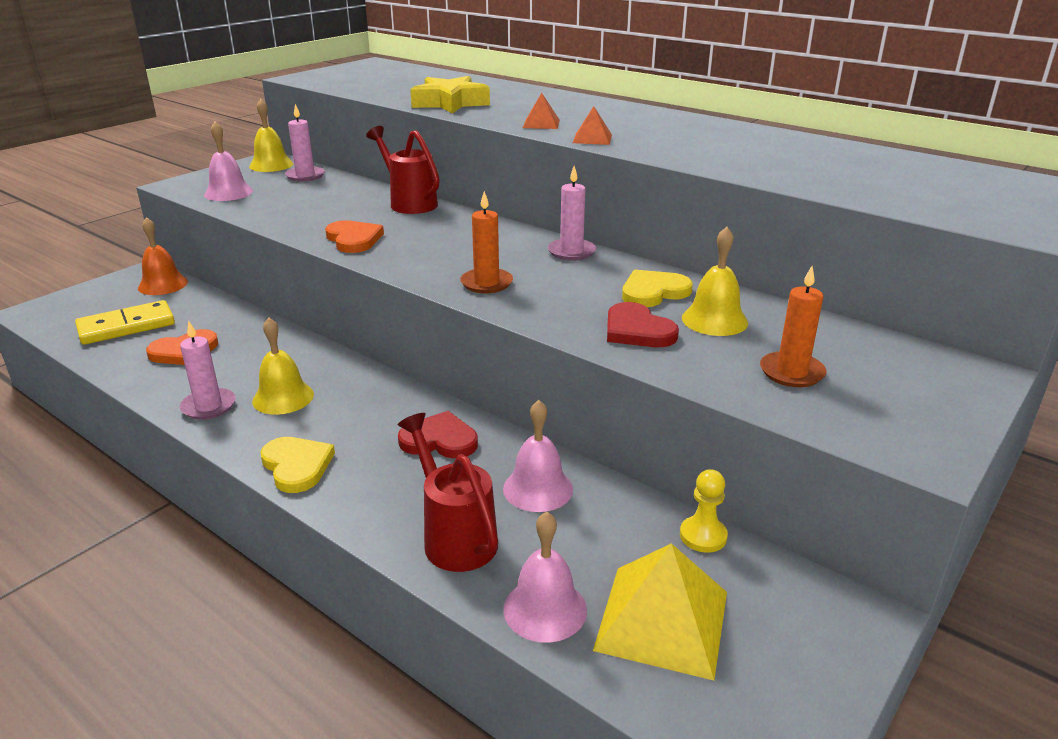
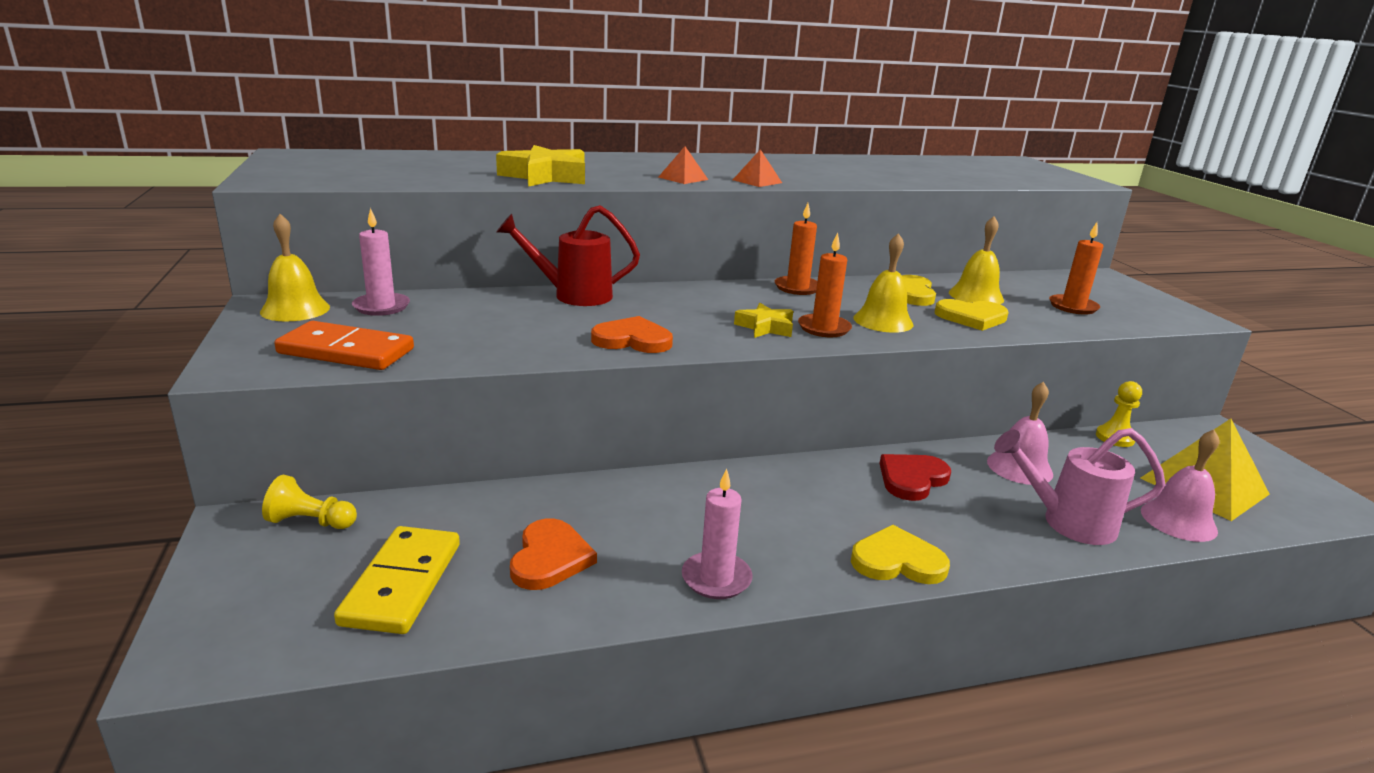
camera: 55 degrees left, 5 degrees down
(163, 284) = (311, 522): orange bell -> yellow pawn
(228, 193) = (346, 351): pink bell -> orange domino
(283, 397) = (748, 528): yellow bell -> yellow bell (883, 321)
(451, 266) = (765, 327): none -> yellow star
(454, 536) = (1067, 523): red watering can -> pink watering can
(571, 252) = (797, 288): pink candle -> orange candle
(637, 330) = (971, 317): red heart -> yellow heart

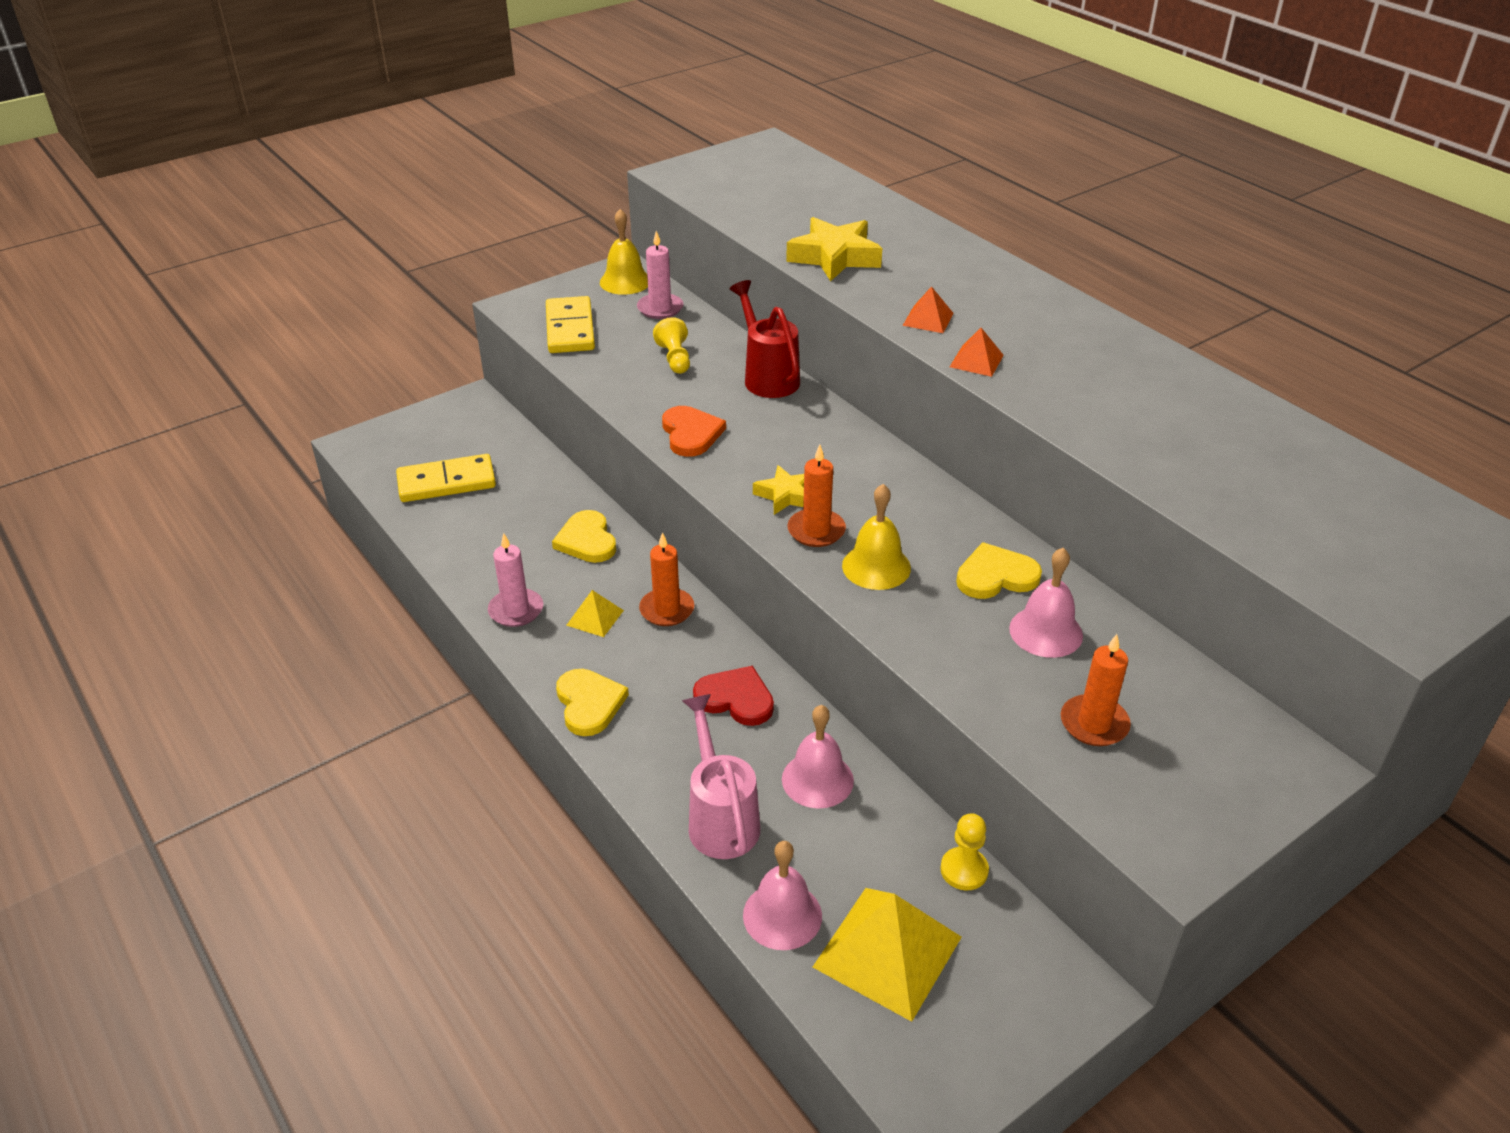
camera: 70 degrees right, 15 degrees up
(311, 522) = (489, 423): yellow pawn -> yellow pawn (675, 358)
(346, 351) = (570, 329): orange domino -> yellow domino
(550, 558) = (501, 529): orange heart -> none
(759, 527) = (595, 617): none -> yellow pyramid
(797, 288) = (927, 494): orange candle -> orange candle (667, 610)
(971, 317) = (954, 632): yellow heart -> yellow heart (587, 540)
(976, 296) = (1046, 631): yellow bell -> pink bell

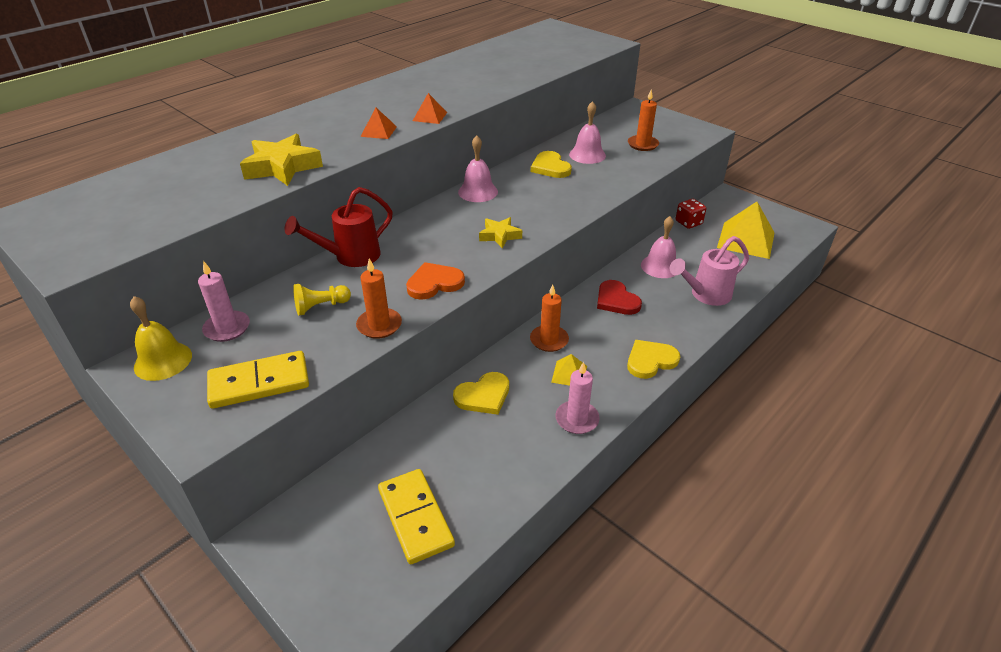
camera: 100 degrees left, 0 degrees up
(735, 699) = (616, 300): red heart -> red heart turned 45 degrees counterclockwise
(782, 915) = (749, 269): pink bell -> pink bell (478, 192)
(816, 531) = (532, 222): orange candle -> orange candle (379, 325)
(876, 566) = (558, 201): yellow bell -> none
(964, 870) = (688, 223): yellow pawn -> red dice

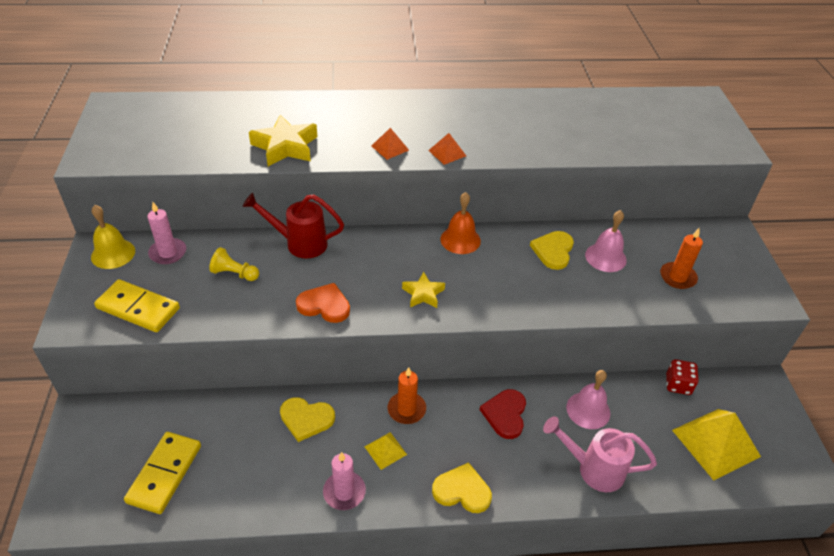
camera: 40 degrees right, 5 degrees up
(379, 325) = (249, 315): orange candle -> none
(478, 192) = (460, 240): pink bell -> orange bell

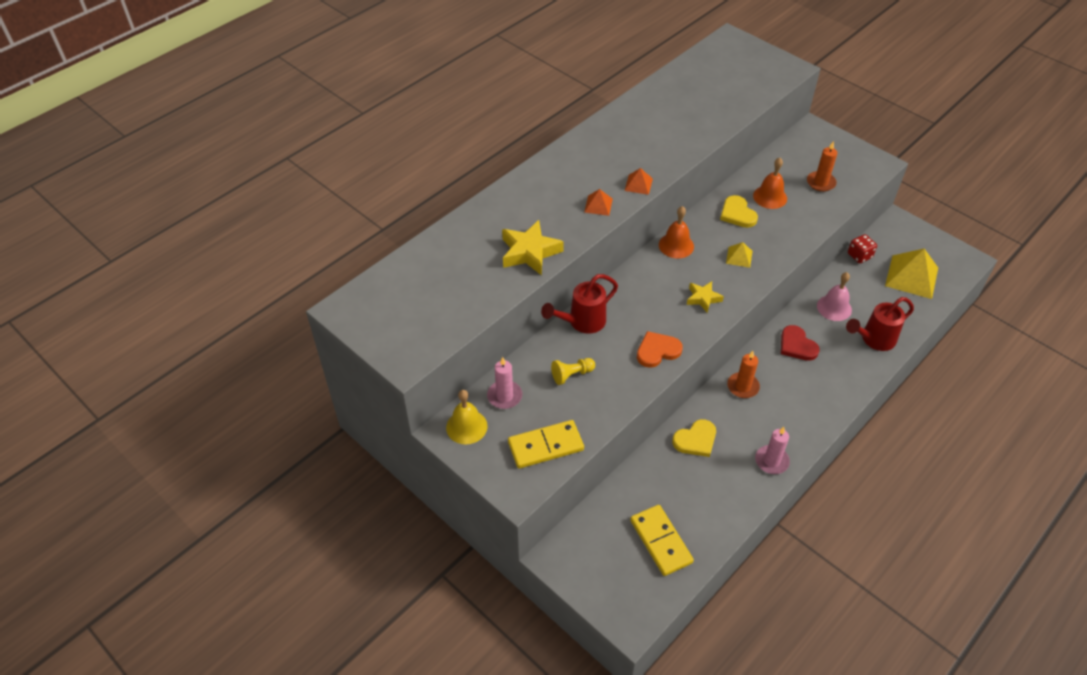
camera: 40 degrees left, 5 degrees up
(385, 450) = (762, 419): yellow pyramid -> yellow pyramid (739, 257)
(462, 490) = (828, 407): yellow heart -> none
(593, 469) = (874, 340): pink watering can -> red watering can
(605, 257) = (770, 197): pink bell -> orange bell

